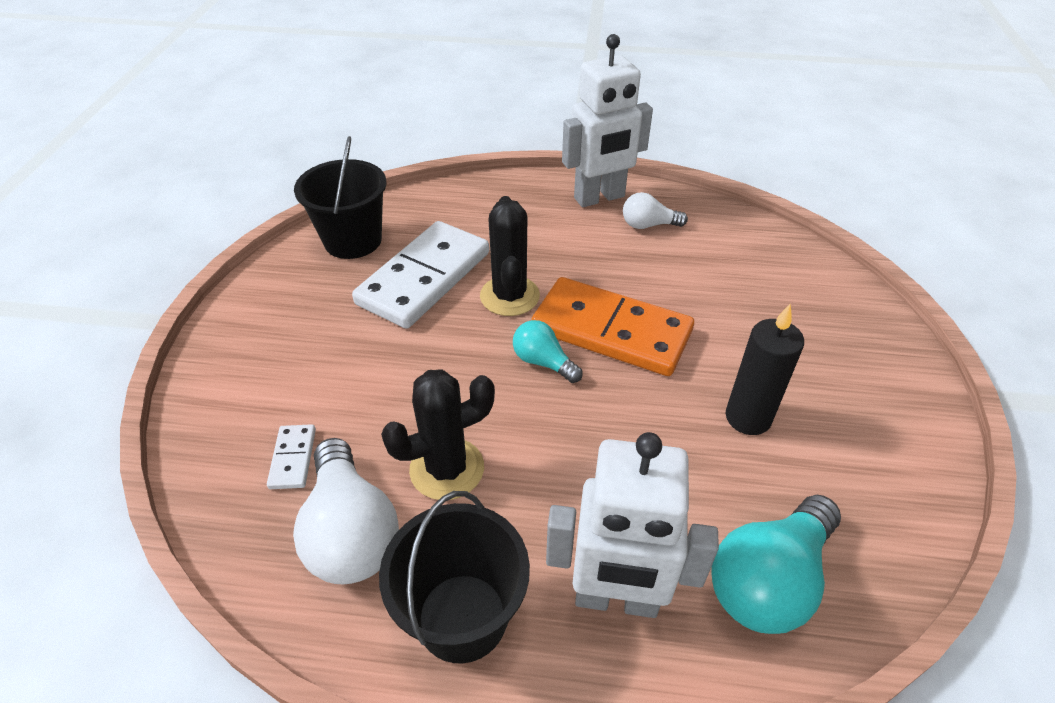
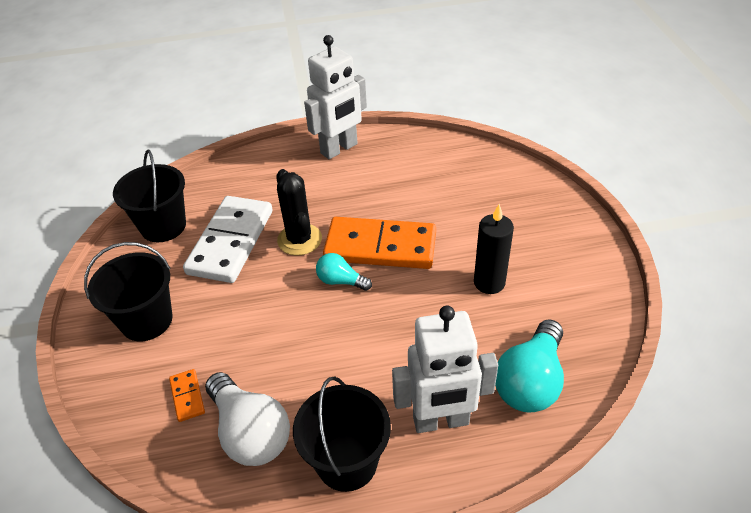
camera: 15 degrees left, 0 degrees up
(286, 348) = (146, 320): none -> black bucket
(293, 458) = (187, 396): white domino -> orange domino
(447, 469) = (300, 372): black cactus -> none
(648, 225) = (381, 162): white light bulb -> none

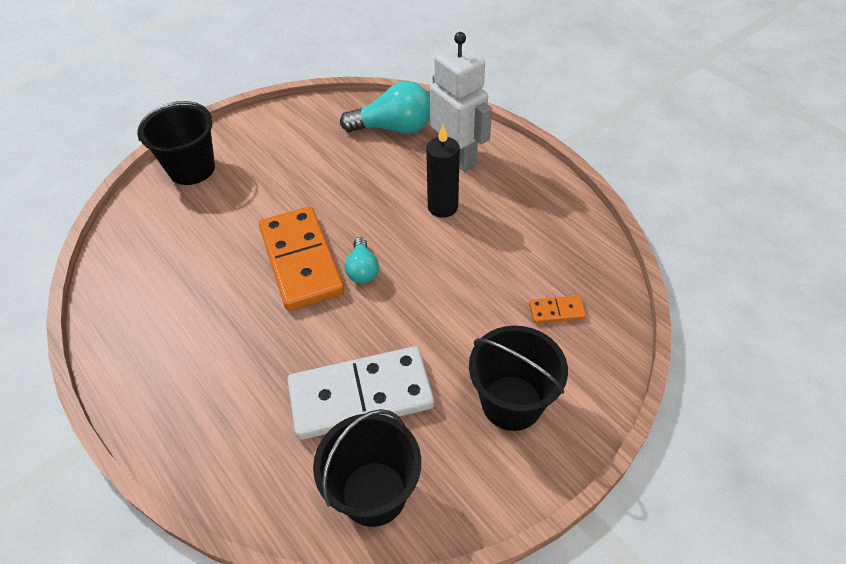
camera: 120 degrees left, 5 degrees up
(187, 396) = (556, 311): orange domino -> orange domino turned 45 degrees clockwise
(250, 432) = (550, 251): white light bulb -> none
(299, 239) = (324, 331): black cactus -> none
(339, 149) = (141, 375): white robot -> none
(347, 462) = (525, 189): black bucket -> black bucket (192, 169)
(489, 282) = (308, 175): black candle -> black candle (442, 207)

